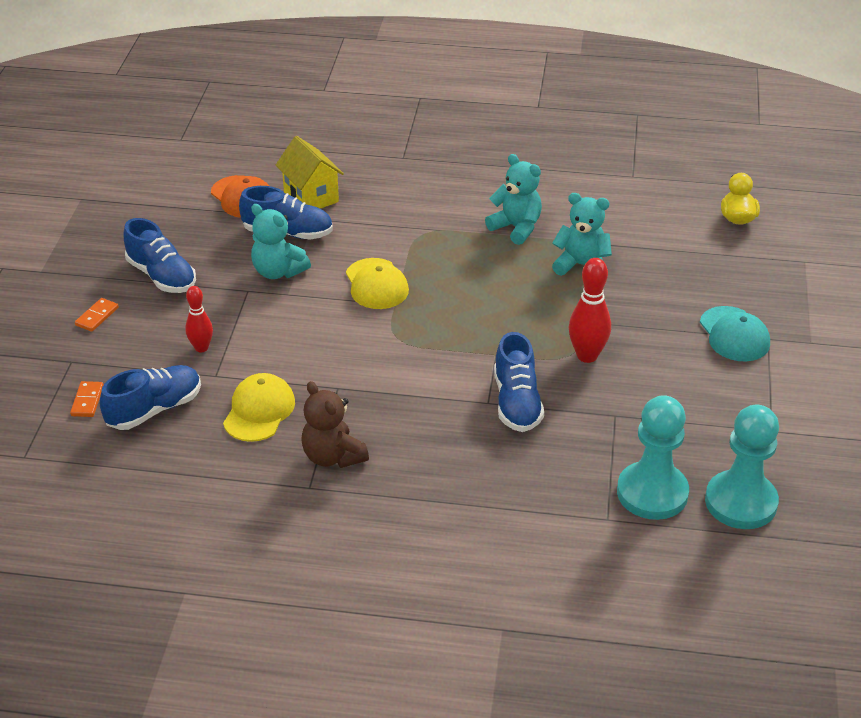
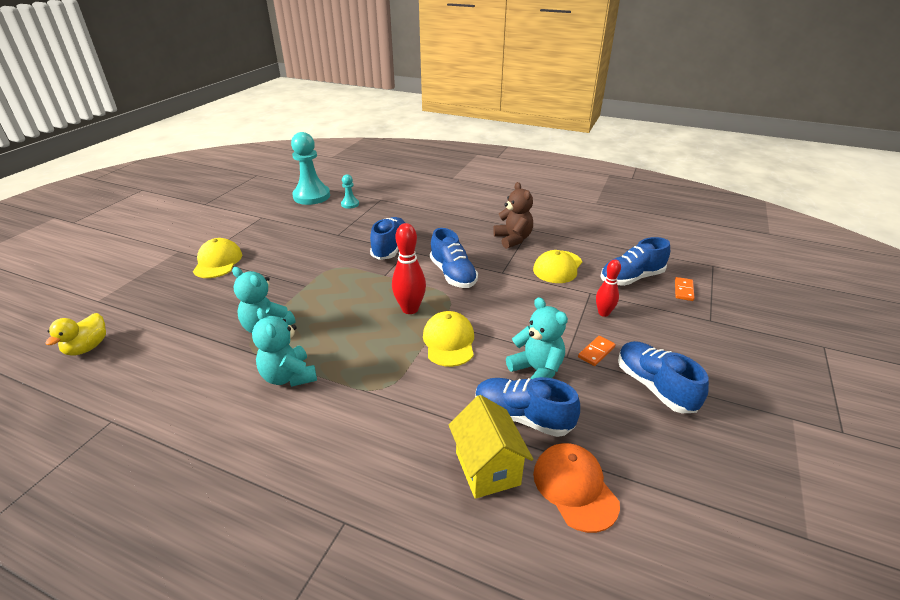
camera: 165 degrees left, 5 degrees down
(97, 316) = (705, 355): orange domino -> orange domino (596, 352)
(404, 371) = (453, 274): none -> blue shoe
(587, 356) = (325, 265): red bowling pin -> red bowling pin (410, 309)
(652, 493) = (350, 204): turquoise pawn -> turquoise pawn, size x0.47
(734, 334) = (218, 262): turquoise cap -> yellow cap

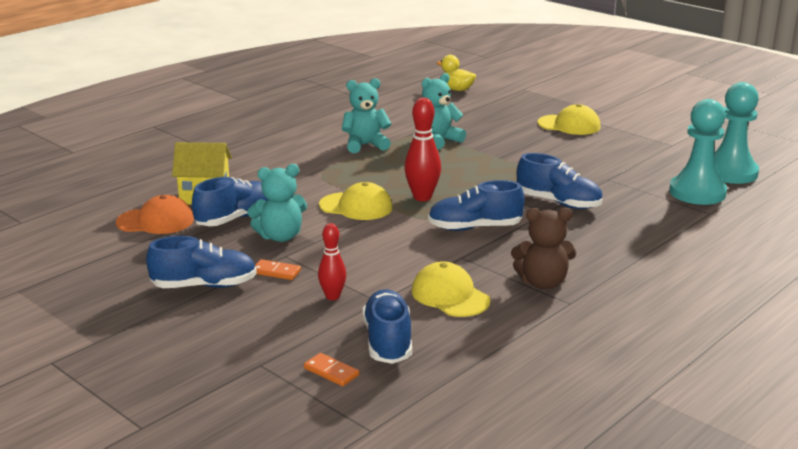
camera: 110 degrees right, 10 degrees down
(350, 204) = (697, 192): turquoise pawn -> turquoise pawn, size x2.11
(596, 352) = (276, 272): orange domino -> orange domino turned 45 degrees counterclockwise

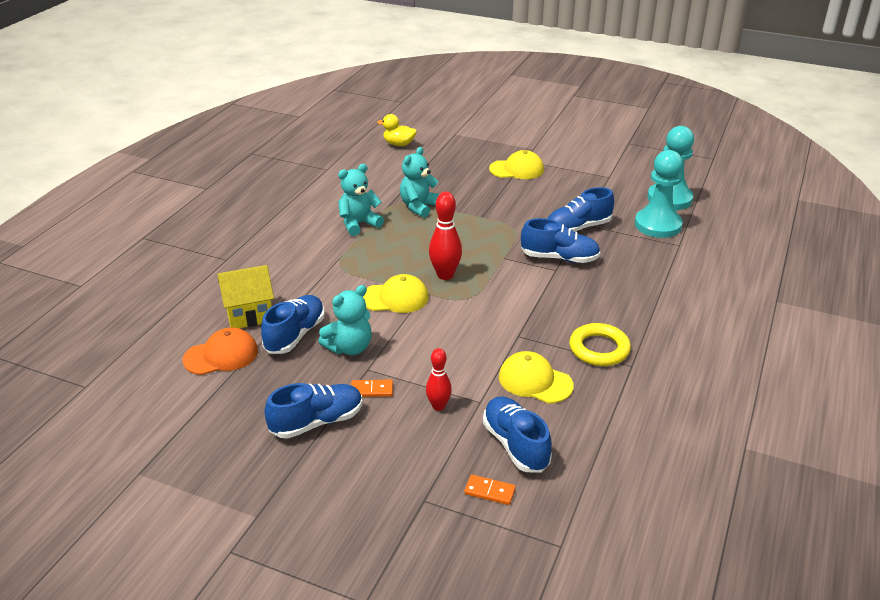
camera: 20 degrees left, 10 degrees up
(474, 228) = (509, 300): blue shoe -> blue shoe (577, 228)
(543, 283) = (599, 349): brown teddy bear -> yellow ring

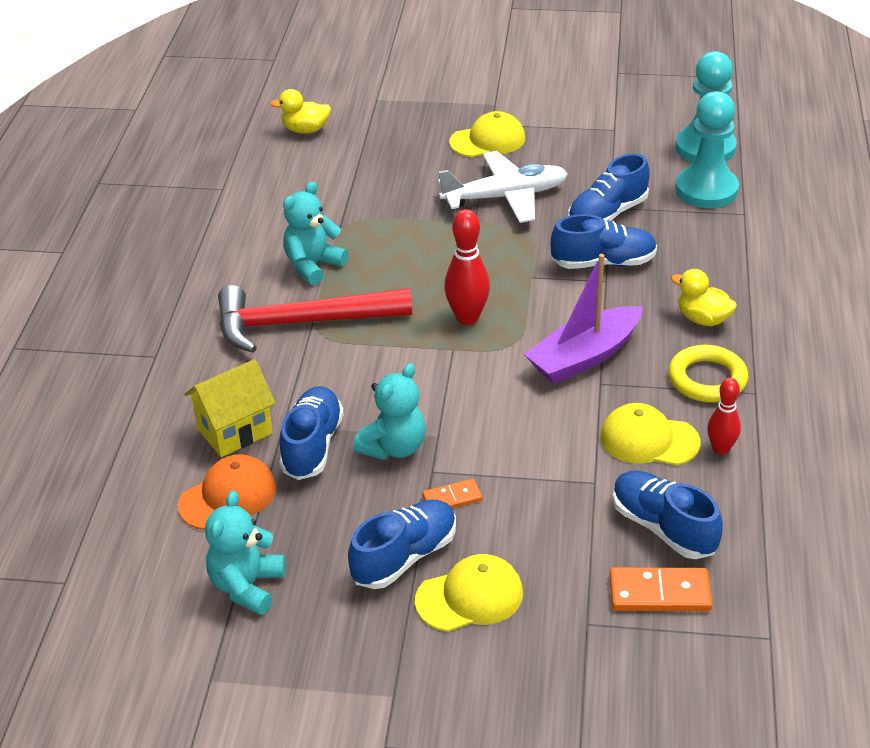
camera: 15 degrees left, 5 degrees up
(331, 257) = (301, 323): none -> red hammer
(395, 298) = (417, 364): yellow cap -> yellow cap (470, 597)
(419, 207) = (383, 223): turquoise teddy bear -> turquoise teddy bear (247, 586)
(438, 406) = (546, 500): red bowling pin -> red bowling pin (721, 449)
(489, 491) = (659, 593): orange domino -> orange domino, size x1.66
(511, 205) = (506, 197): none -> white plane
(515, 316) = (584, 357): none -> purple boat
(615, 308) = (703, 319): none -> yellow duck

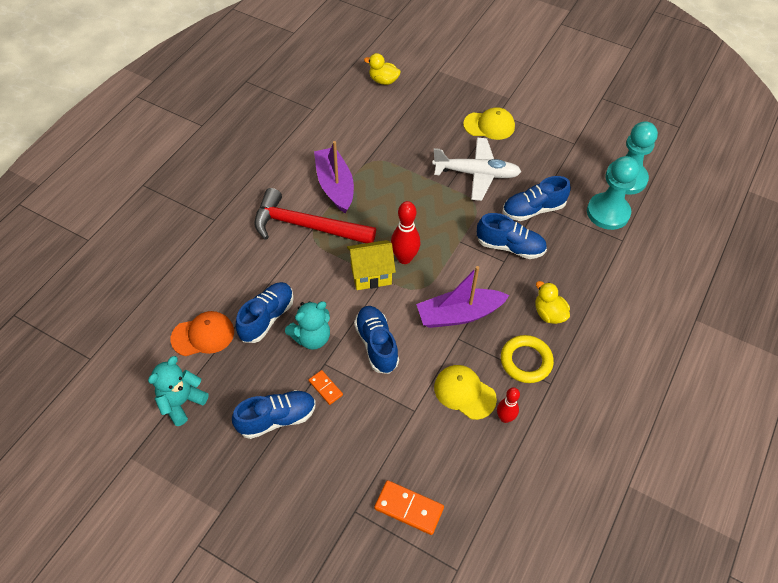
camera: 20 degrees right, 15 degrees up
(234, 431) = (230, 290): yellow house -> yellow house (371, 275)
(313, 265) = (335, 186): turquoise teddy bear -> purple boat
(452, 498) = (325, 388): orange domino -> orange domino turned 45 degrees clockwise
(470, 597) = (298, 463): yellow cap -> none
(663, 528) = (437, 461): blue shoe -> blue shoe (376, 344)

